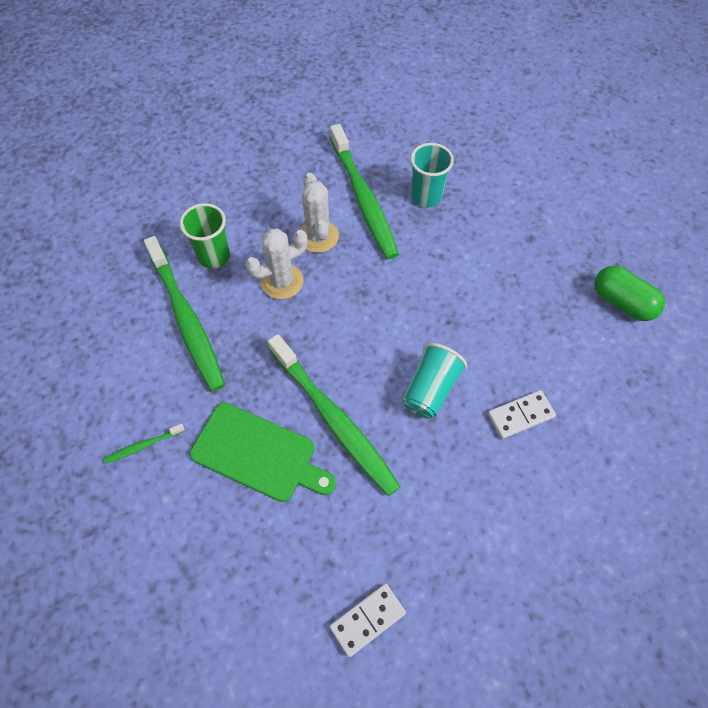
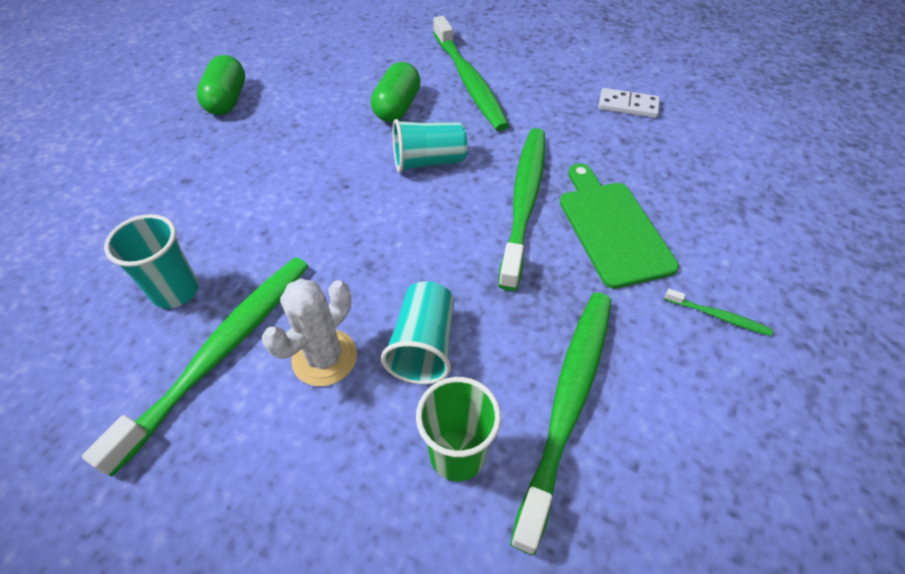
camera: 130 degrees left, 10 degrees down
(282, 281) = (424, 345): white cactus -> turquoise cup
(516, 504) = (469, 82): none -> green toothbrush
(520, 415) = (397, 107): white domino -> green capsule

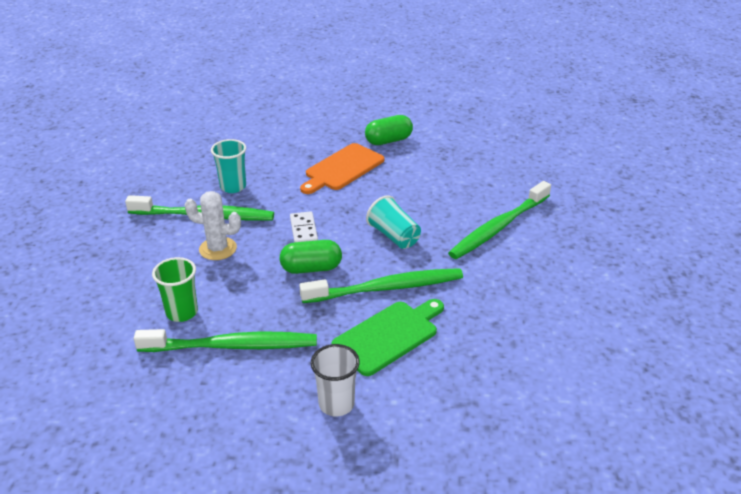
camera: 65 degrees right, 15 degrees down
(247, 159) = (342, 168): none -> orange cutting board
(397, 107) = (439, 205): green capsule -> green capsule (311, 268)
(424, 345) = (243, 280): turquoise cup -> none
(628, 105) = (543, 316): white domino -> white domino (304, 230)
(719, 316) = (336, 404): green toothbrush -> white cup

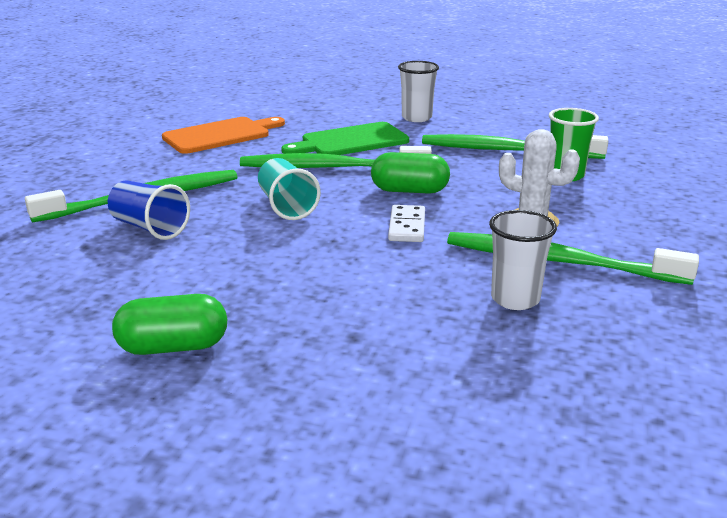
camera: 165 degrees left, 10 degrees down
(233, 187) = (515, 299): turquoise cup -> white cup
(342, 168) = (303, 303): orange cutting board -> orange cutting board (220, 135)
(467, 203) = (149, 228): none -> blue cup

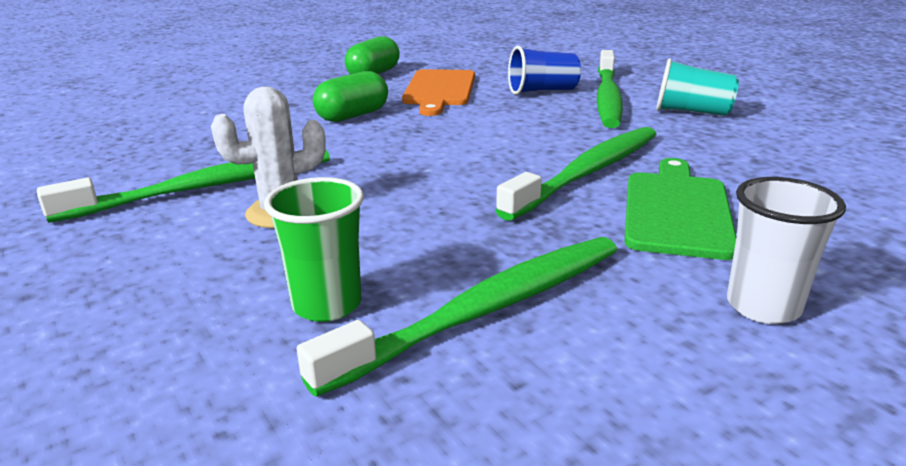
camera: 130 degrees right, 0 degrees up
(220, 135) = (778, 152): orange cutting board -> orange cutting board (439, 90)
(286, 206) = (512, 132): turquoise cup -> turquoise cup (691, 112)
(407, 226) = (388, 158): white domino -> none
(409, 191) = (460, 187): green capsule -> green capsule (353, 116)
(515, 299) = (215, 151): white cup -> none

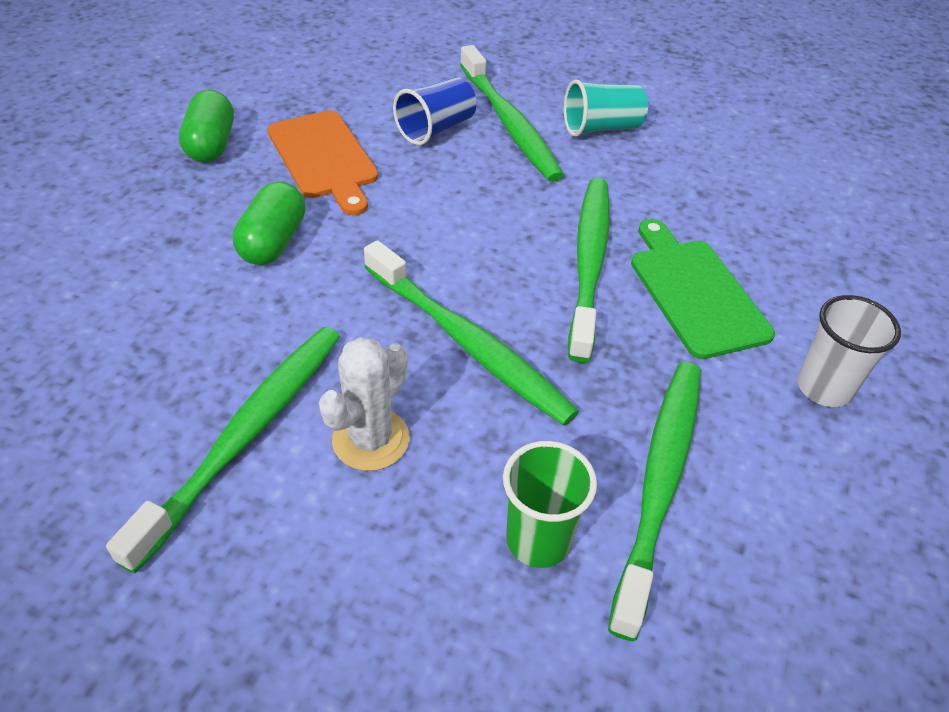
camera: 35 degrees left, 20 degrees up
(424, 188) = (469, 344): none -> green toothbrush

